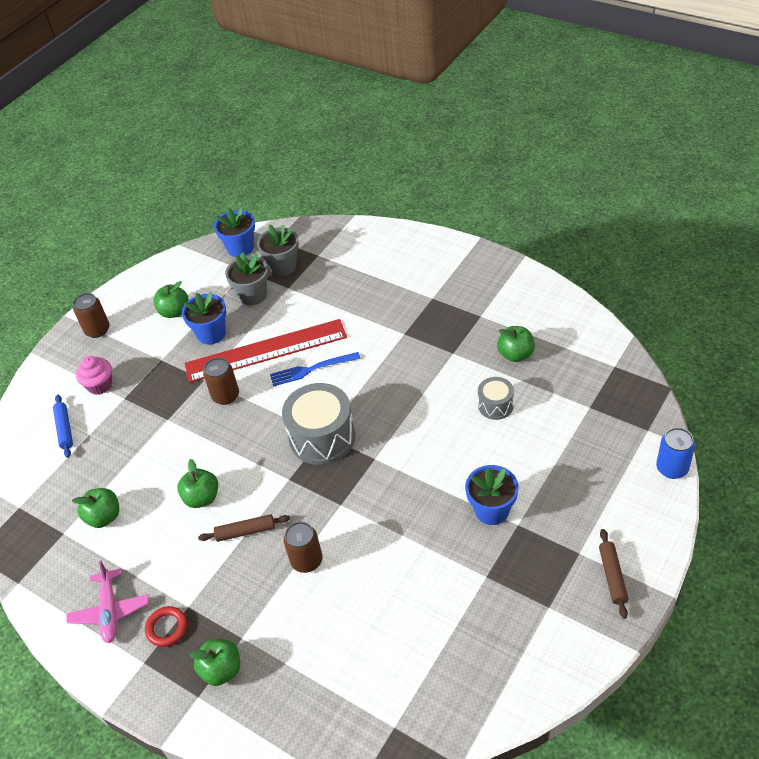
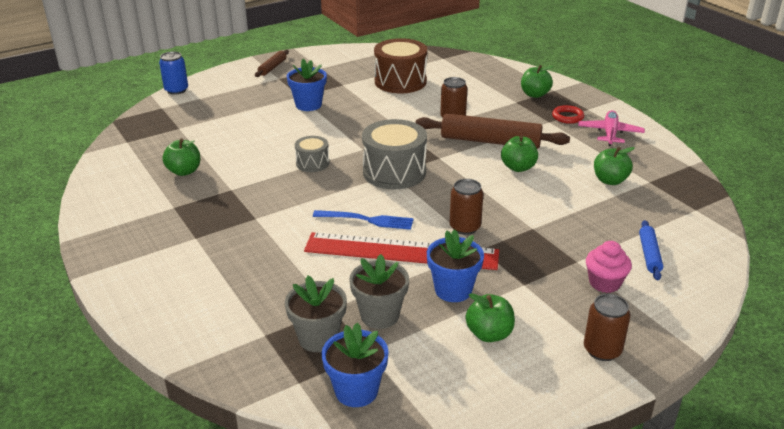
camera: 160 degrees left, 15 degrees down
(245, 531) = (490, 141): brown rolling pin -> brown rolling pin, size x1.99
(416, 620) = (400, 82): none -> brown drum
(495, 405) = (241, 148): grey drum -> grey drum (312, 163)

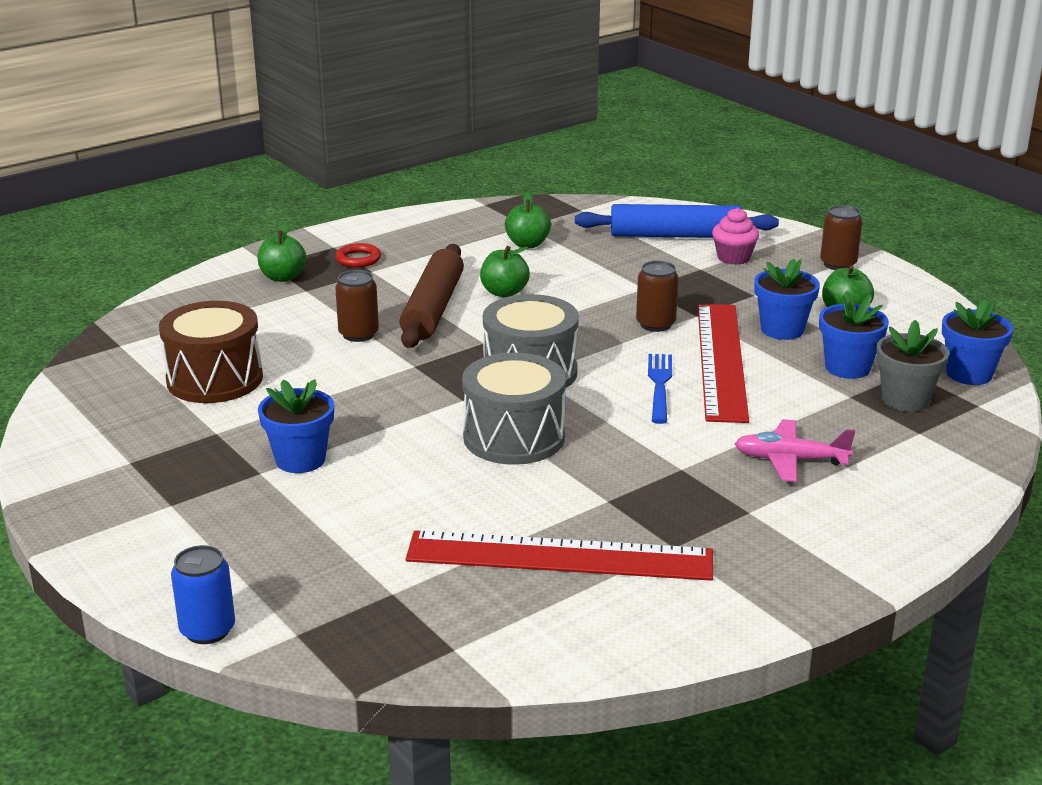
camera: 95 degrees left, 5 degrees down
(184, 171) = (559, 556): green apple -> red ruler
(272, 67) = (112, 518): brown rolling pin -> none
(312, 163) = (514, 437): grey drum -> grey drum, size x1.87
(379, 315) = (847, 368): grey flower pot -> blue flower pot
(610, 133) = (407, 238): pink plane -> pink plane (790, 460)
(649, 255) = (675, 235): blue rolling pin -> blue rolling pin, size x1.99

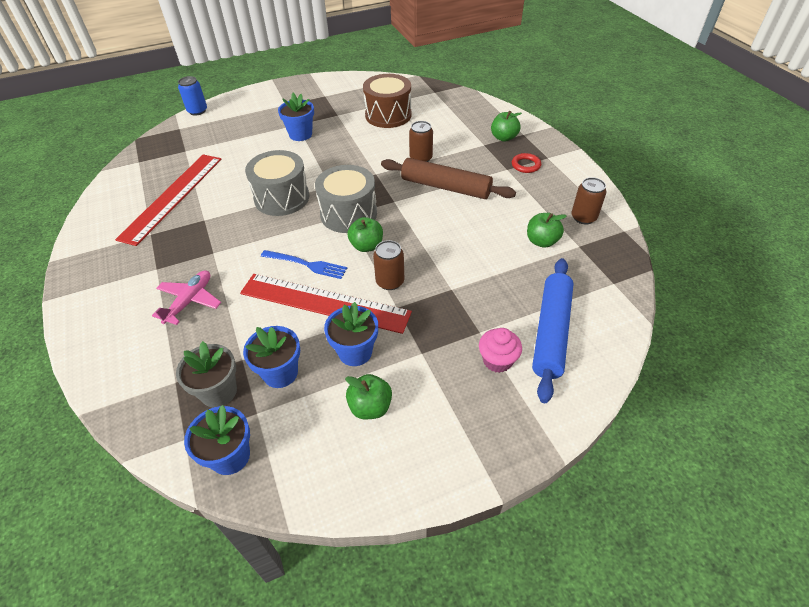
camera: 105 degrees right, 20 degrees up
(504, 292) = (461, 218): green apple -> green apple (366, 246)
(838, 264) = (469, 440): brown can -> brown can (583, 217)

